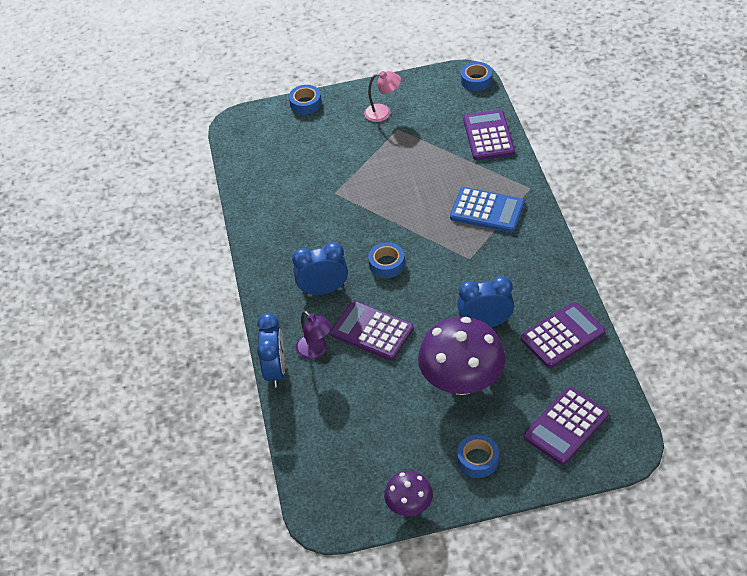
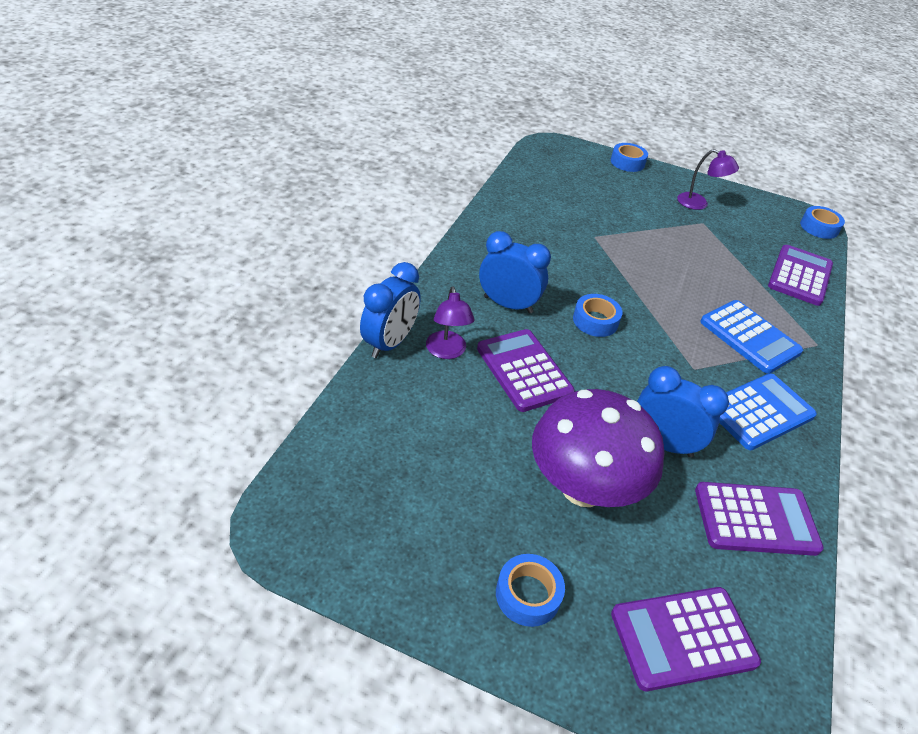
camera: 25 degrees right, 5 degrees down
(383, 112) = (698, 204): pink lamp -> purple lamp
(409, 506) = (392, 588): purple mushroom -> none
(524, 263) = (759, 412): none -> blue calculator

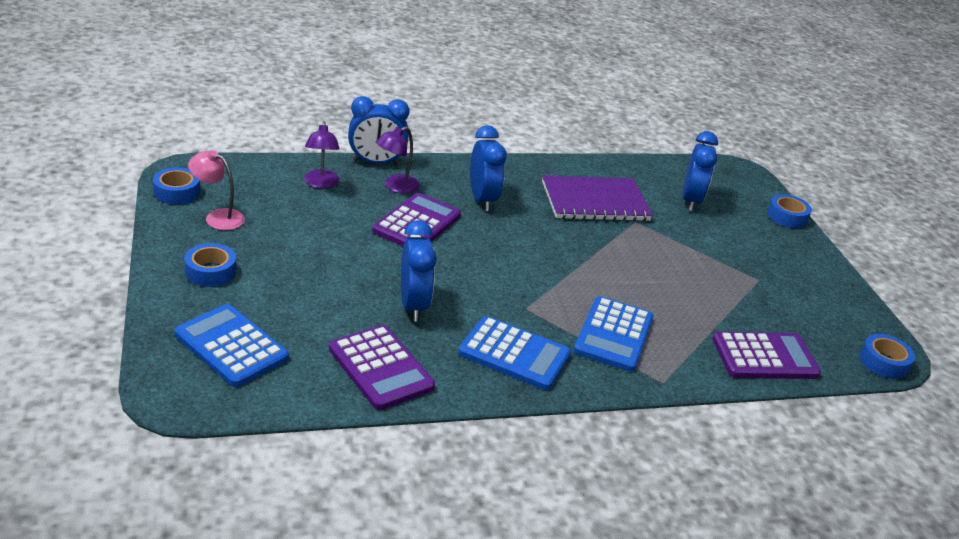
camera: 55 degrees right, 10 degrees down
(414, 536) = (218, 217): none -> pink lamp
(551, 241) = (595, 201): none -> purple notebook
(580, 192) = (691, 201): none -> blue clock
(583, 487) = (327, 275): purple mushroom -> none
(595, 321) = (519, 244): blue tape -> blue tape (177, 192)
(683, 638) = (231, 346): purple calculator -> blue calculator
(698, 204) = (788, 272): purple lamp -> purple lamp (321, 184)

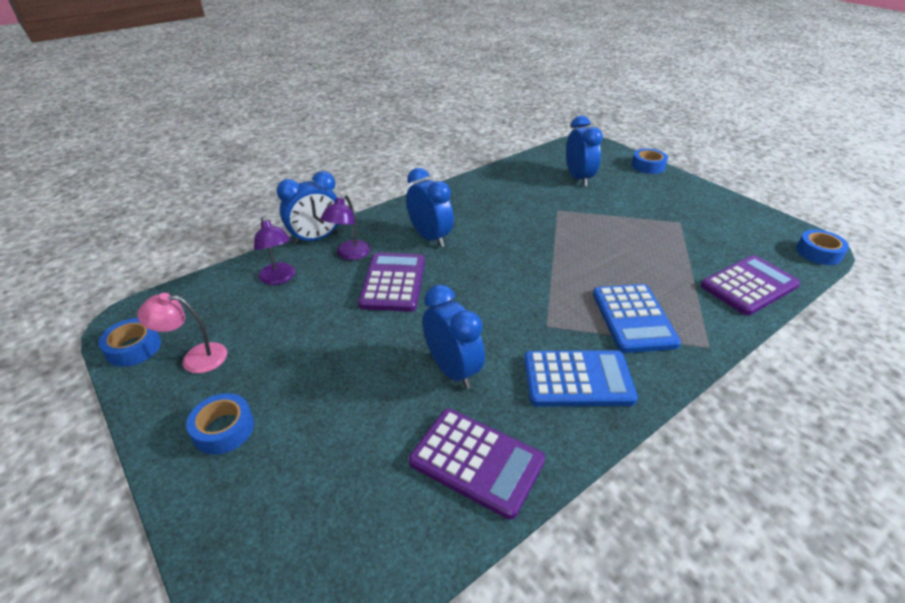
camera: 20 degrees left, 5 degrees up
(231, 346) = (303, 520): blue calculator -> none
(595, 201) = (515, 205): purple notebook -> none

